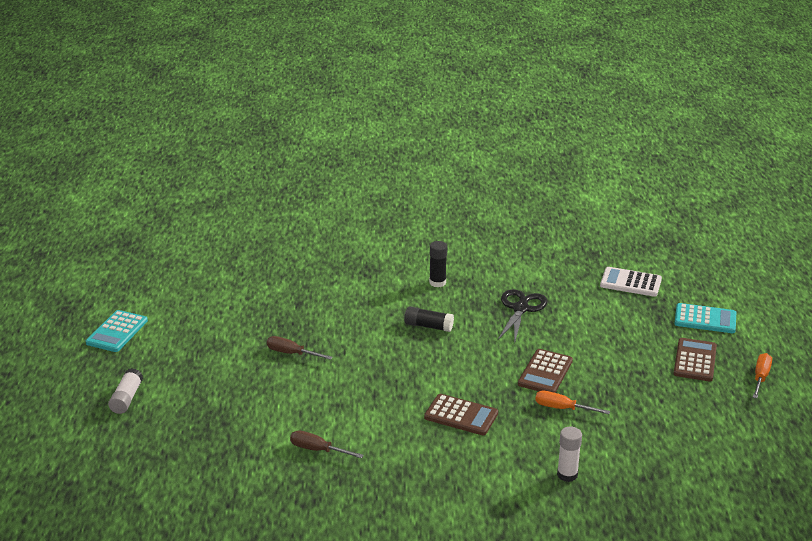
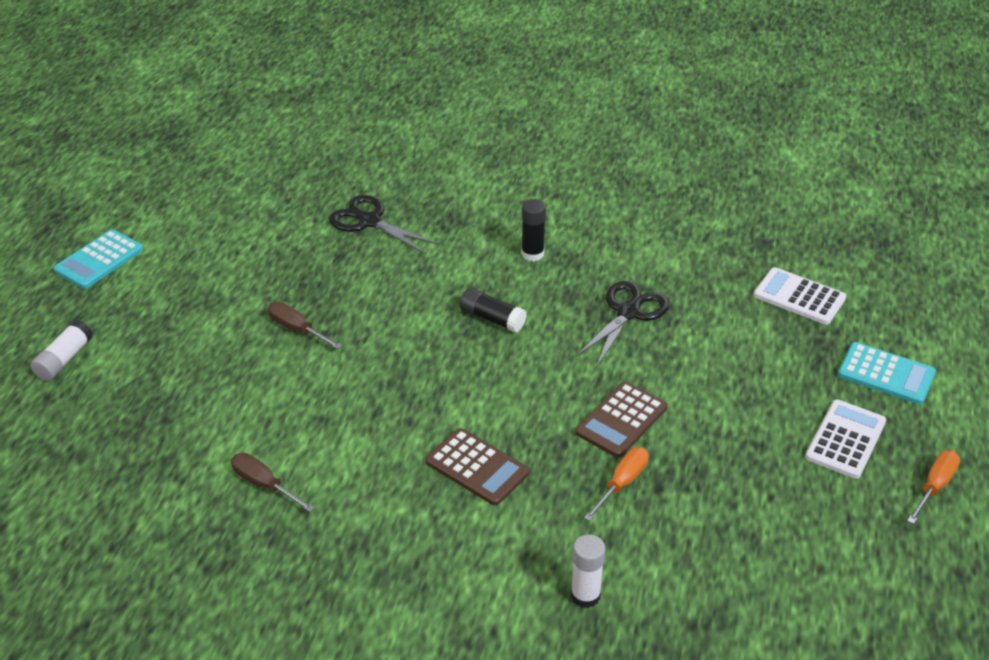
camera: 15 degrees right, 10 degrees up
(310, 278) = (369, 221): none -> black scissors
(562, 408) = (622, 483): orange screwdriver -> orange screwdriver turned 90 degrees clockwise
(695, 360) = (845, 439): brown calculator -> white calculator

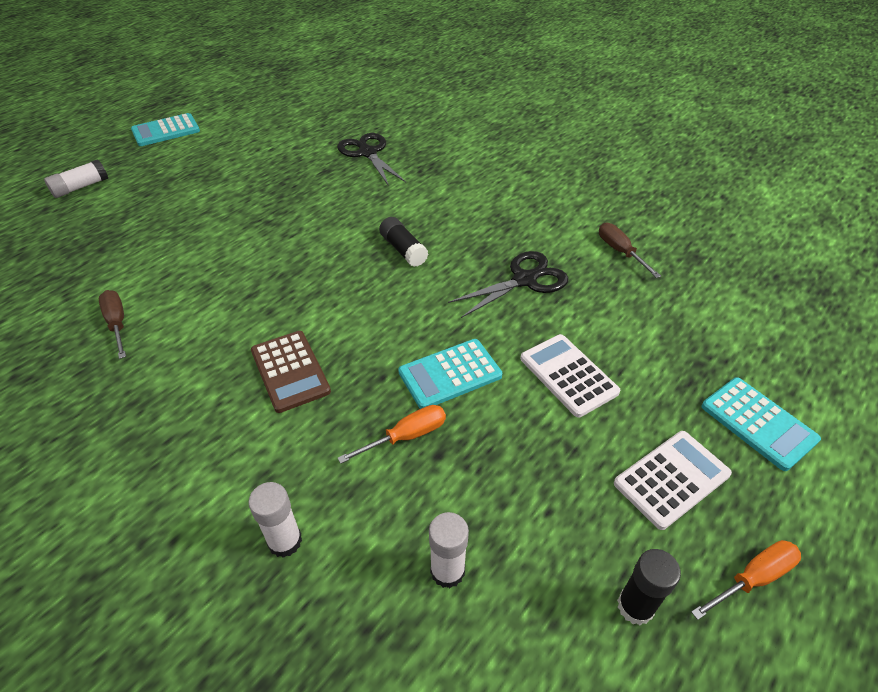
camera: 25 degrees right, 5 degrees up
(297, 329) = (249, 213): brown screwdriver -> brown screwdriver (620, 251)
(532, 254) = (475, 209): black glue stick -> black glue stick (635, 606)
(621, 420) = (450, 374): brown calculator -> turquoise calculator
(724, 565) = (447, 571): none -> white glue stick
(799, 297) = (702, 315): white calculator -> white calculator (568, 375)

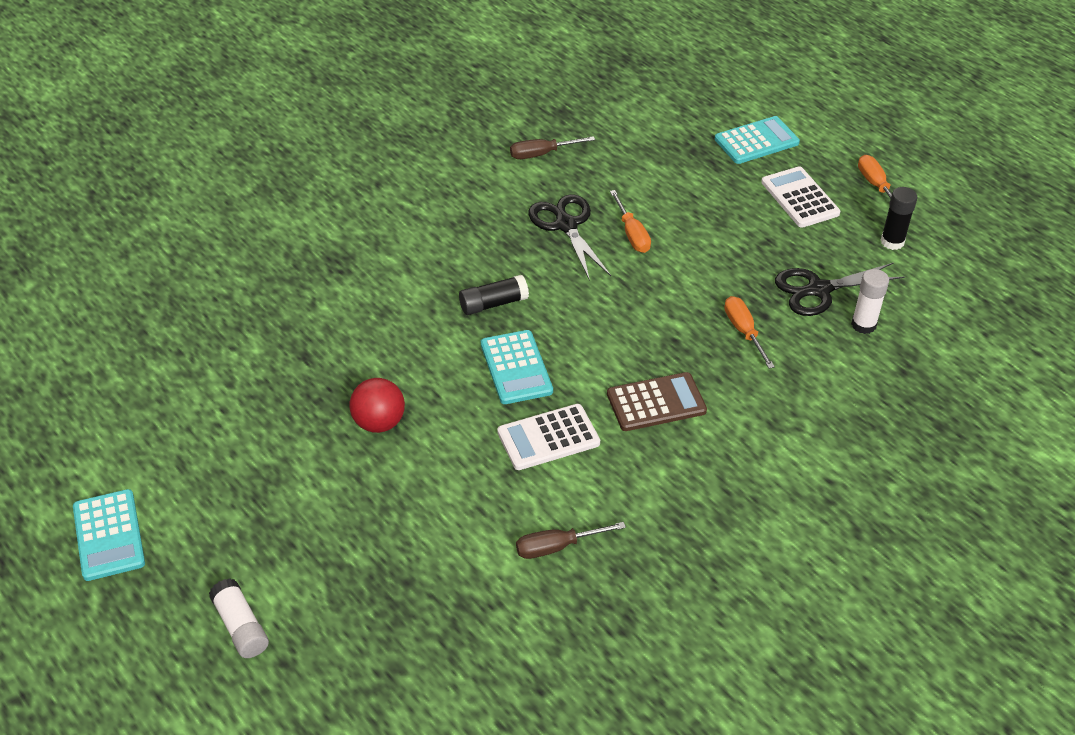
camera: 80 degrees left, 0 degrees up
(260, 212) = (378, 423): none -> red ball
(285, 541) = (834, 411): white glue stick -> none
(368, 153) = (279, 312): black scissors -> black scissors (819, 290)
(450, 374) = (679, 295): turquoise calculator -> turquoise calculator (516, 368)
(531, 327) = (632, 234): none -> orange screwdriver
(568, 375) = (693, 225): white calculator -> white calculator (548, 438)

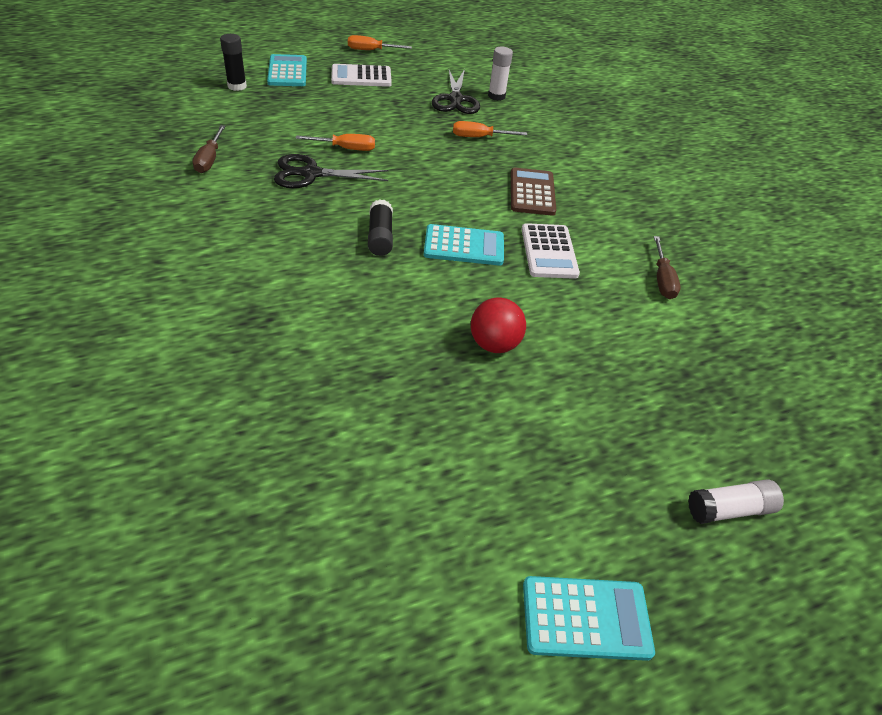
camera: 75 degrees left, 0 degrees up
(892, 241) = (427, 63): black glue stick -> black glue stick (237, 86)

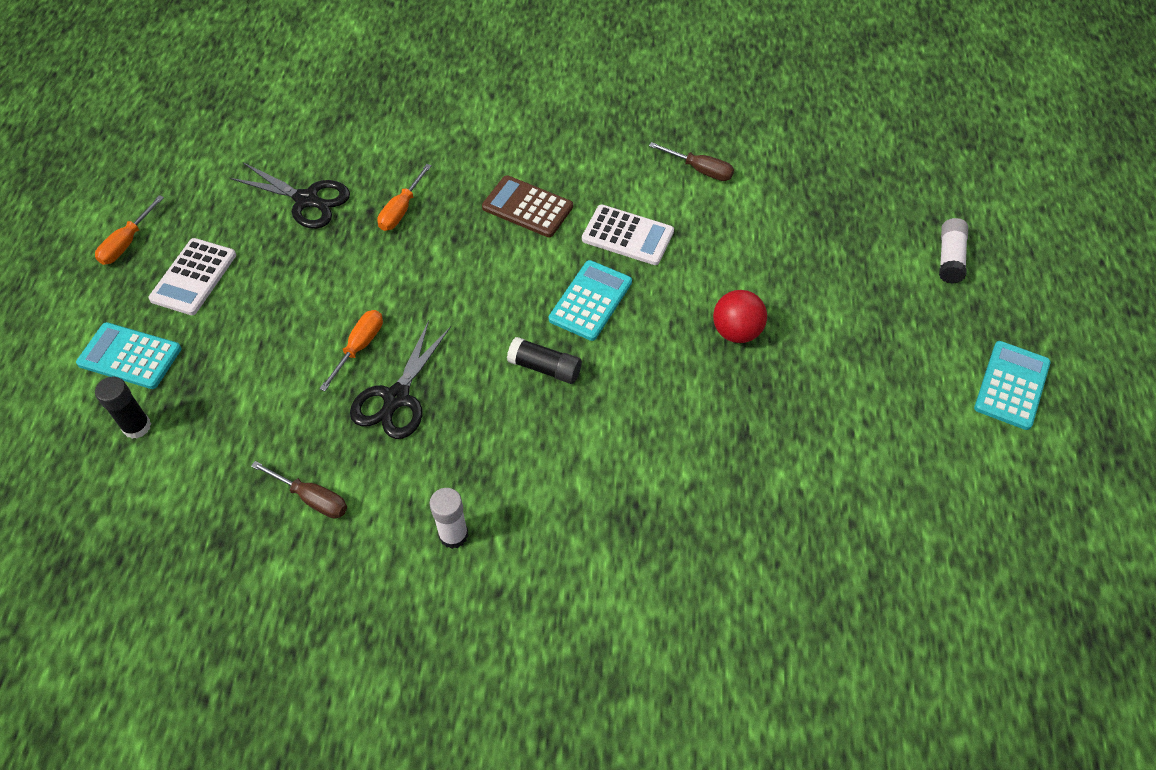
camera: 60 degrees left, 10 degrees up
(496, 96) = (321, 157): white glue stick -> white glue stick (453, 535)

